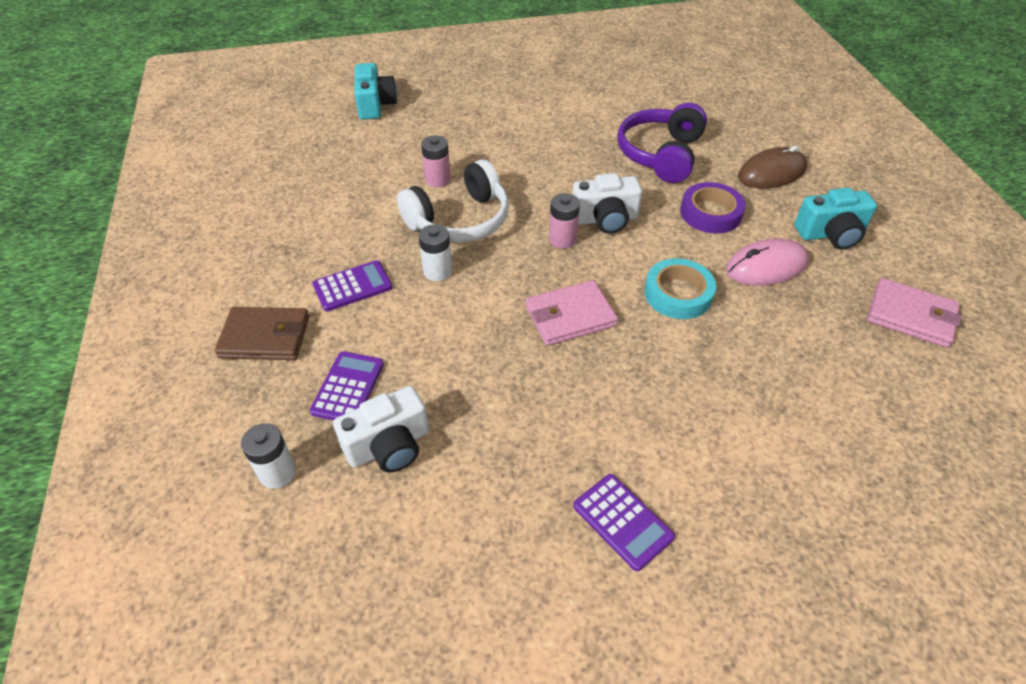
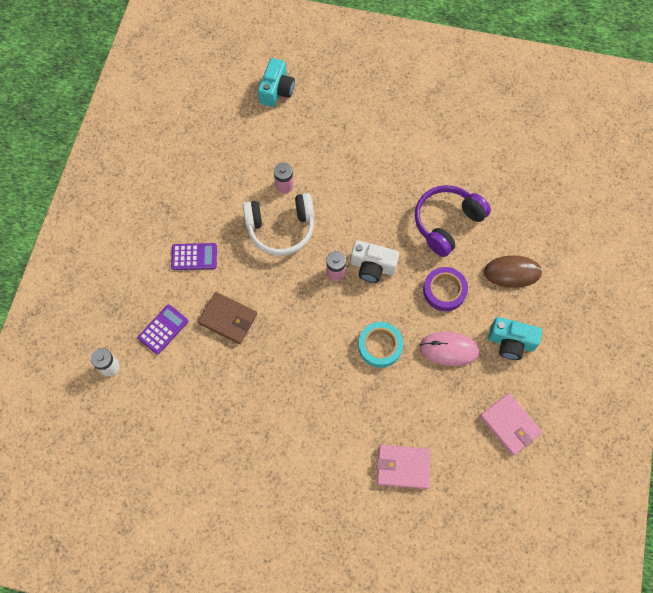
camera: 25 degrees right, 20 degrees up
(265, 337) = (133, 274): brown wallet -> brown wallet (228, 319)
(389, 446) = (169, 376): white camera -> none
(437, 271) = (248, 266): white battery -> none
(570, 316) = (306, 334): pink wallet -> pink wallet (403, 467)
(622, 521) = (260, 471): purple calculator -> none

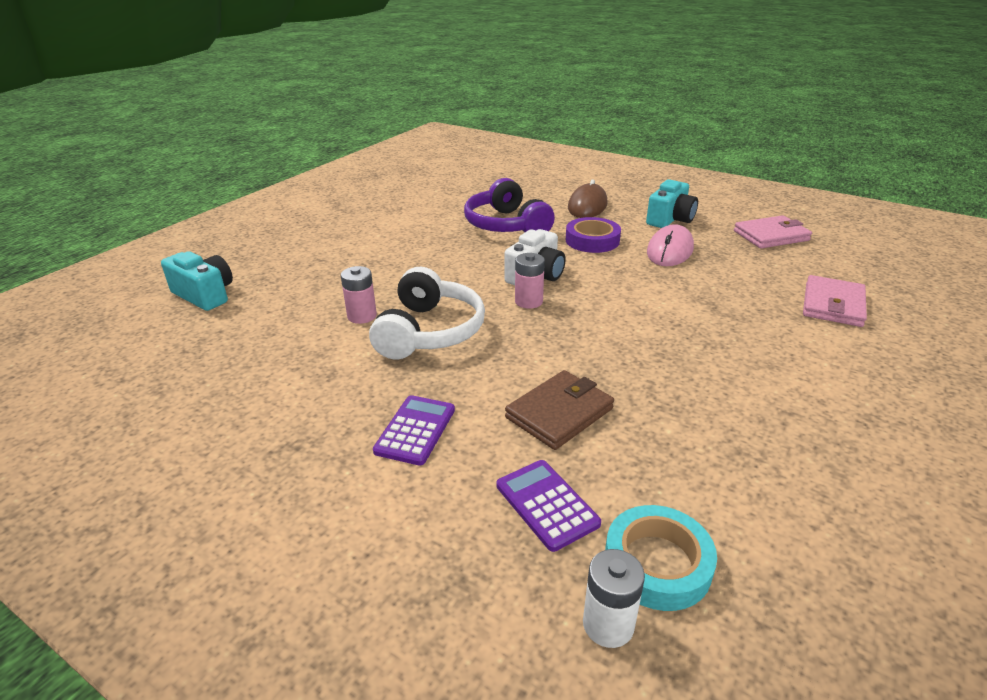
camera: 70 degrees left, 35 degrees down
(380, 346) = (653, 290): turquoise tape -> turquoise tape (657, 563)

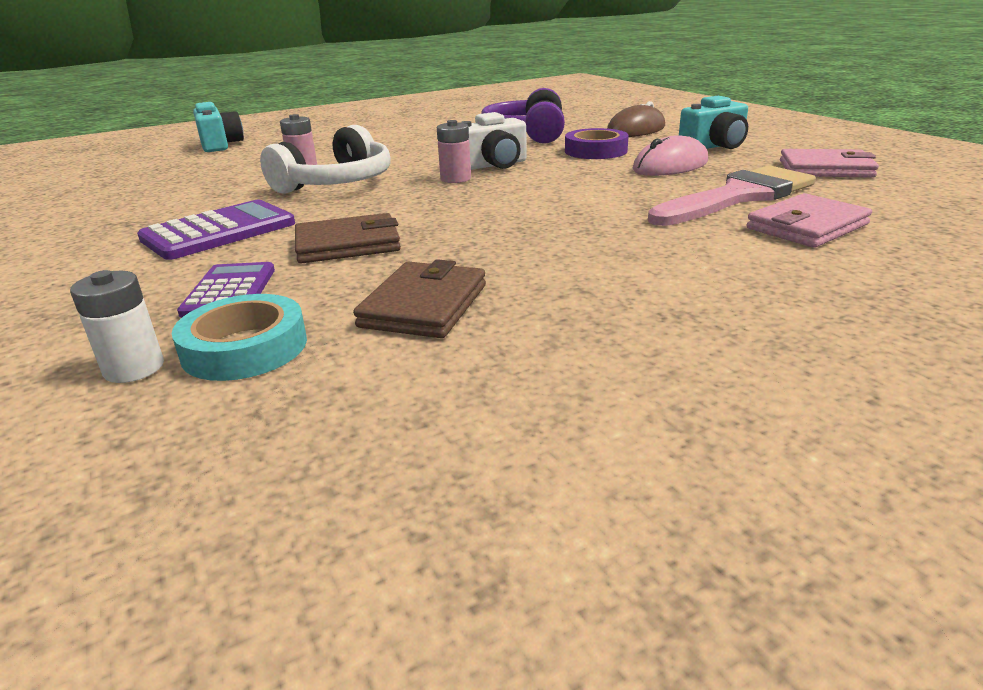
camera: 30 degrees right, 5 degrees down
(415, 430) = (219, 231): purple calculator -> purple calculator, size x1.50
(716, 466) = (424, 306): none -> brown wallet
(757, 280) = (738, 197): none -> pink brush

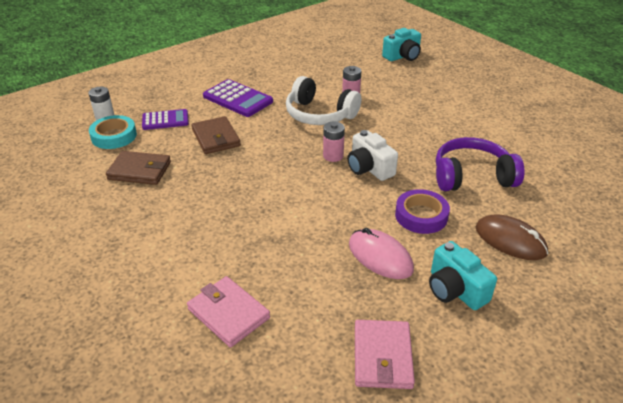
camera: 80 degrees right, 10 degrees up
(738, 197) = (296, 287): pink brush -> none

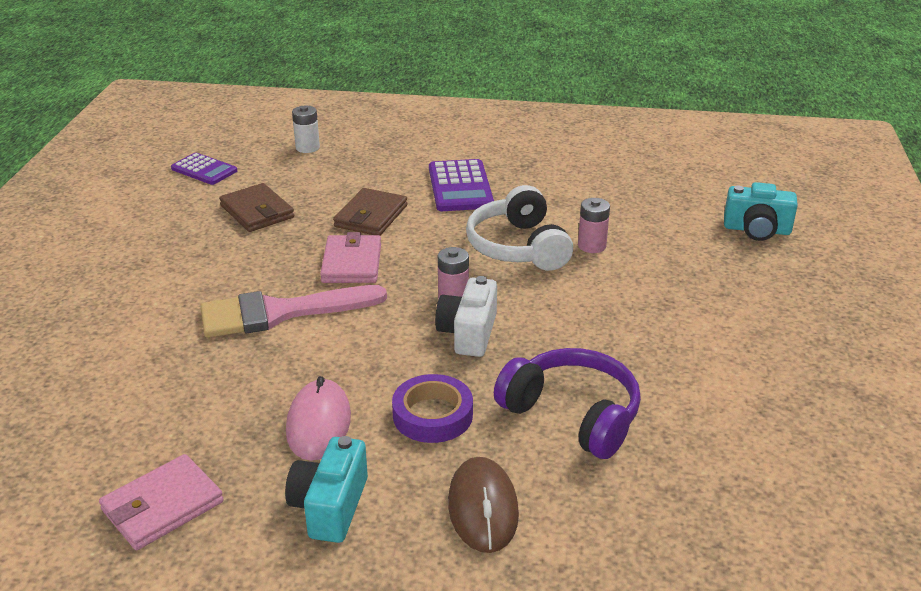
camera: 45 degrees right, 5 degrees down
(114, 136) = (288, 168): turquoise tape -> none
(165, 120) = (355, 175): purple calculator -> purple calculator (204, 170)
(228, 313) = (119, 377): pink wallet -> pink wallet (352, 263)
(258, 216) = (280, 313): none -> pink brush

